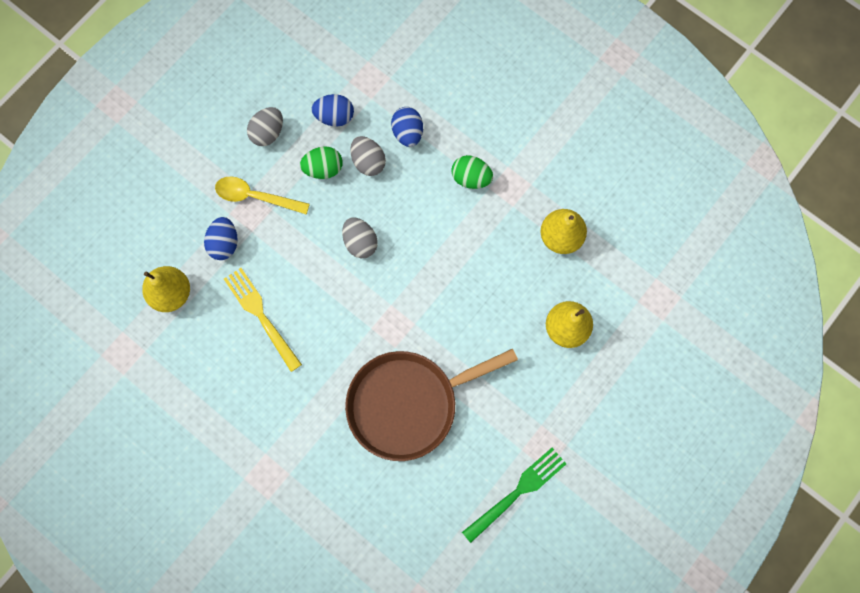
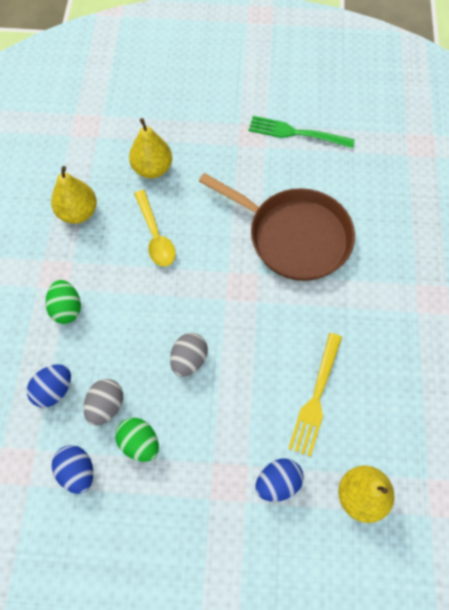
camera: 125 degrees left, 10 degrees down
(256, 196) = (211, 488): yellow spoon -> yellow spoon (155, 235)
(268, 133) = (136, 528): grey egg -> none

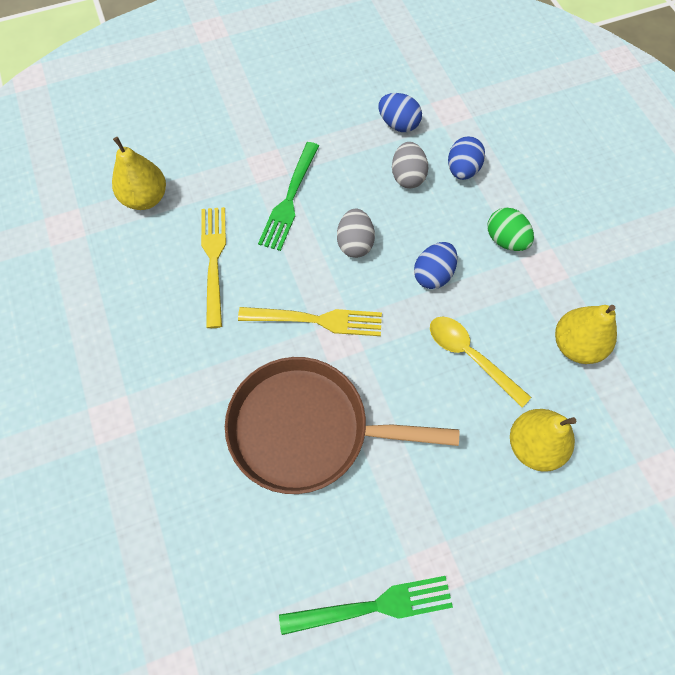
camera: 155 degrees right, 0 degrees up
(139, 443) = (360, 162): green egg -> none
(224, 431) = (290, 199): none -> green fork
(252, 308) = (316, 320): none -> yellow fork
(278, 482) = (224, 180): blue egg -> blue egg (433, 275)

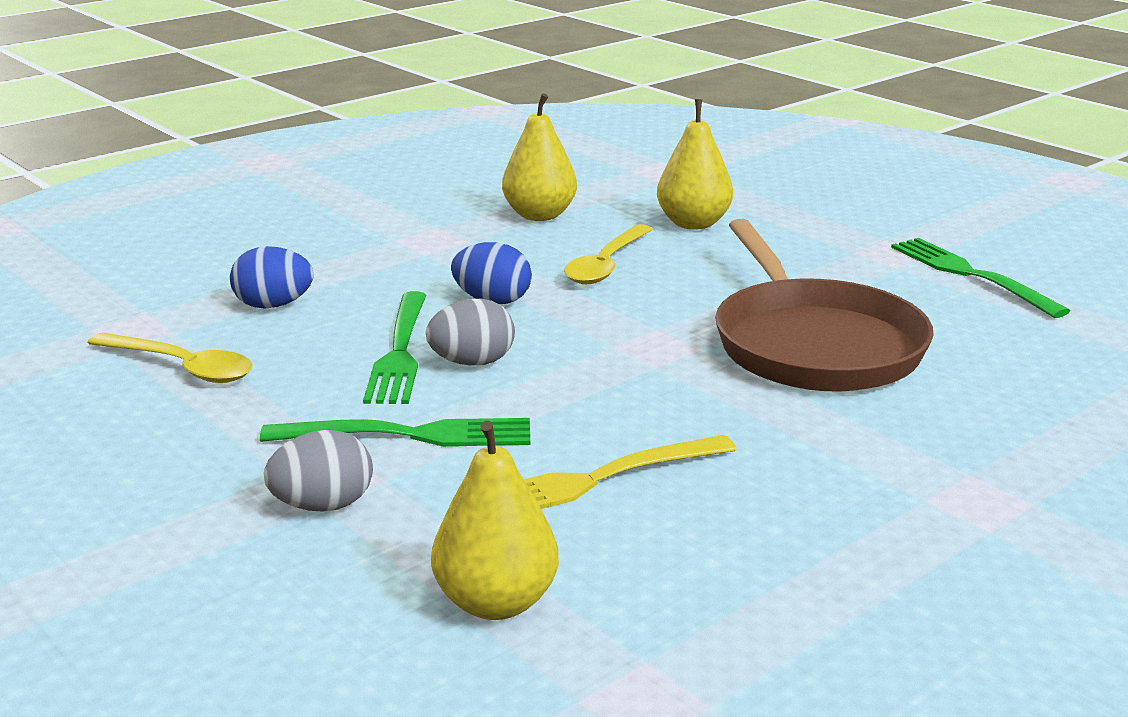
camera: 110 degrees left, 40 degrees down
(316, 320) = (638, 368): yellow fork -> none
(381, 214) = (400, 352): none -> green fork
(398, 124) = (181, 367): blue egg -> yellow spoon
(407, 176) = (306, 343): grey egg -> grey egg (323, 506)
(505, 240) = (399, 264): green egg -> none

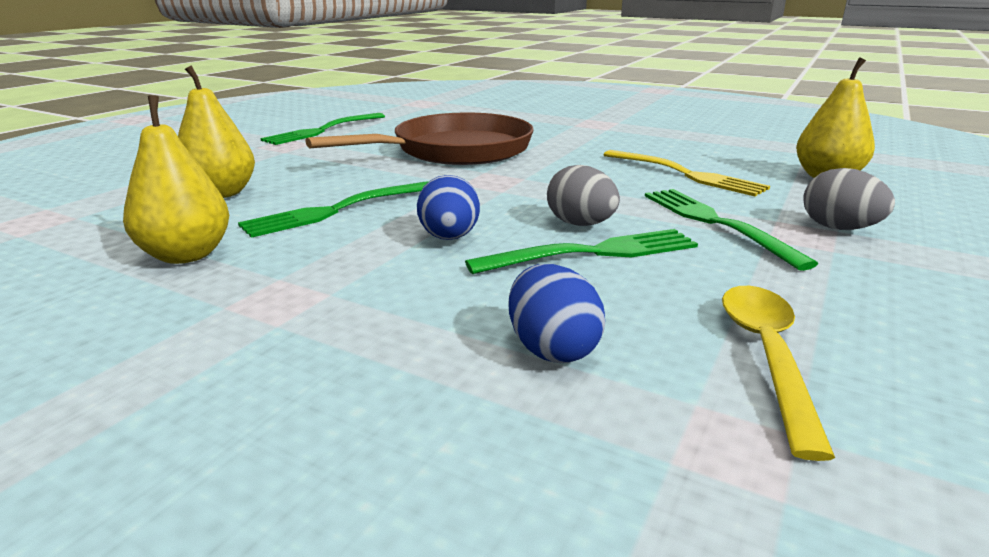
camera: 110 degrees left, 0 degrees up
(606, 265) = (337, 210): yellow spoon -> green fork

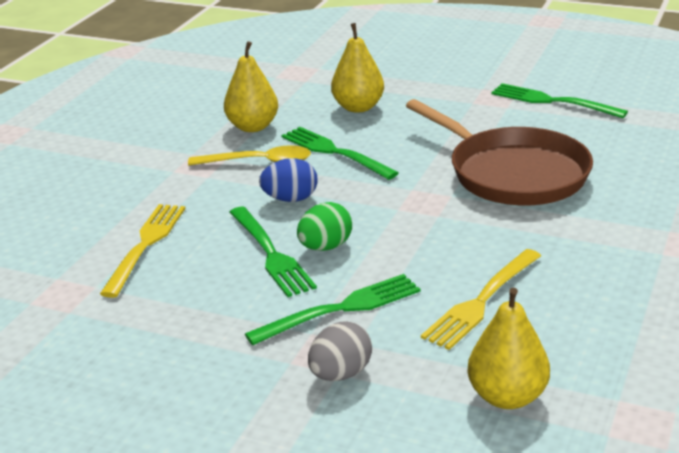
camera: 85 degrees right, 5 degrees up
(552, 349) = (145, 245): blue egg -> yellow fork
(580, 224) = (325, 247): grey egg -> green egg
(767, 356) = (134, 311): yellow spoon -> yellow spoon (259, 162)

